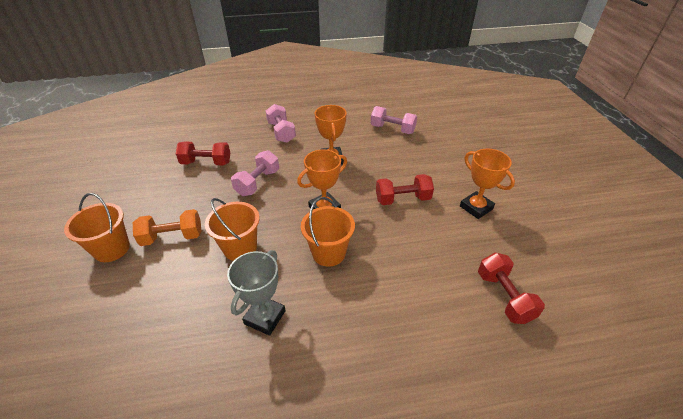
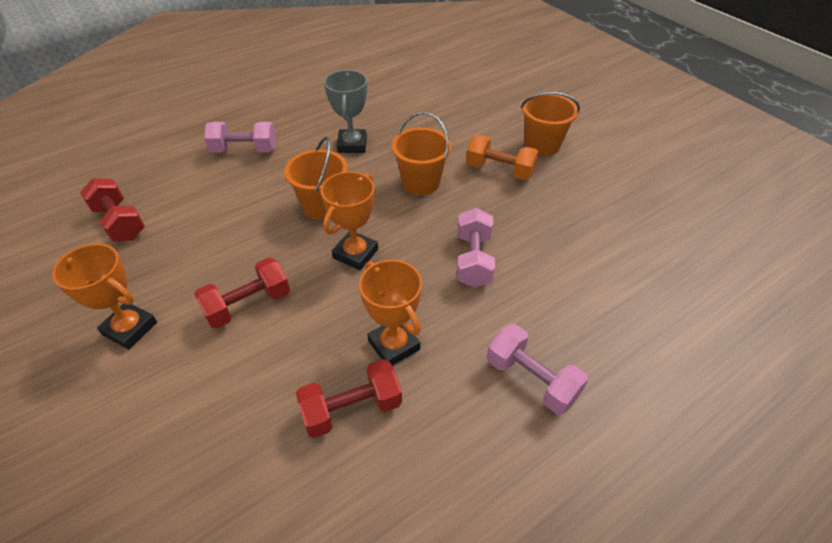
camera: 155 degrees right, 5 degrees up
(172, 237) = (499, 170): orange dumbbell -> orange dumbbell turned 60 degrees clockwise
(206, 163) = (578, 265): red dumbbell -> red dumbbell (352, 408)
(392, 129) = (304, 492): pink dumbbell -> pink dumbbell (244, 150)

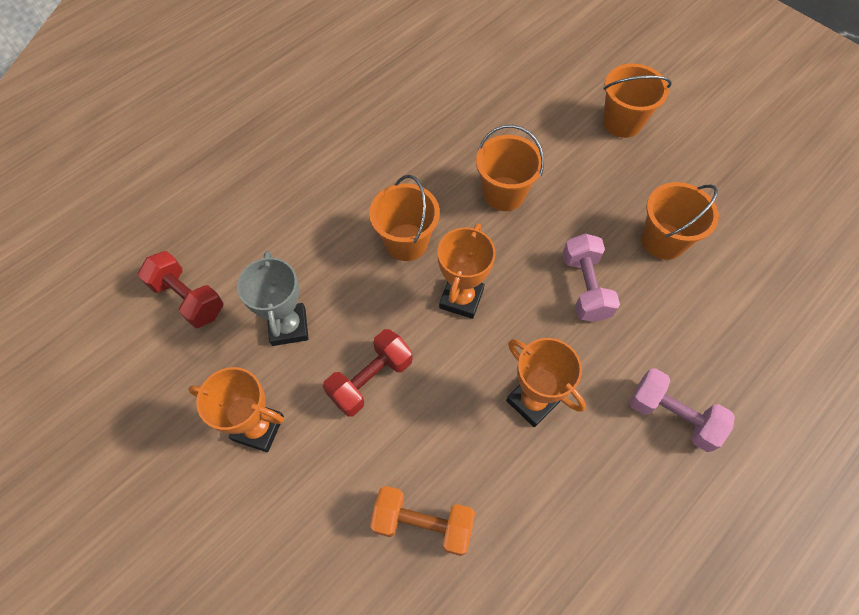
camera: 10 degrees left, 15 degrees up
(244, 150) = (290, 176): pink dumbbell -> none
(352, 145) = (411, 150): grey trophy -> grey trophy (288, 327)
(352, 408) = (512, 477): red dumbbell -> none
(499, 170) = (584, 164): orange dumbbell -> orange dumbbell (423, 523)
(558, 234) = (663, 241): none -> orange bucket

